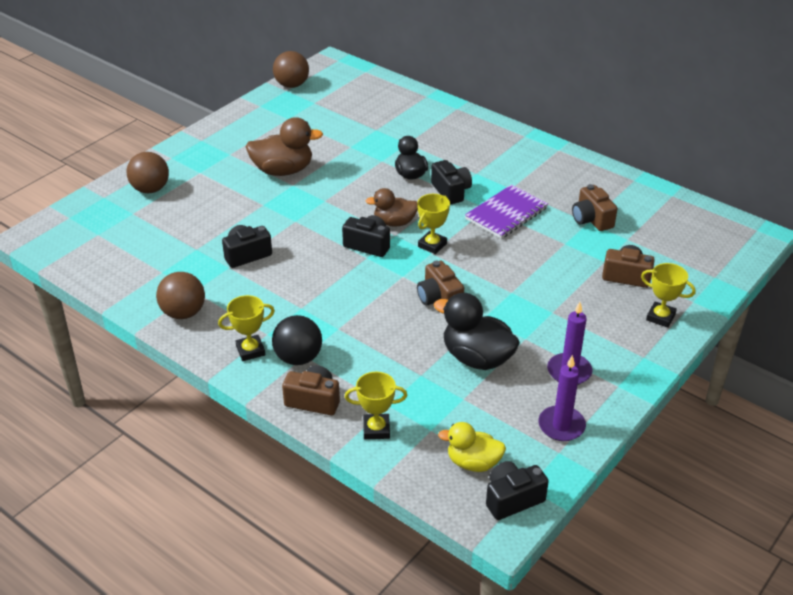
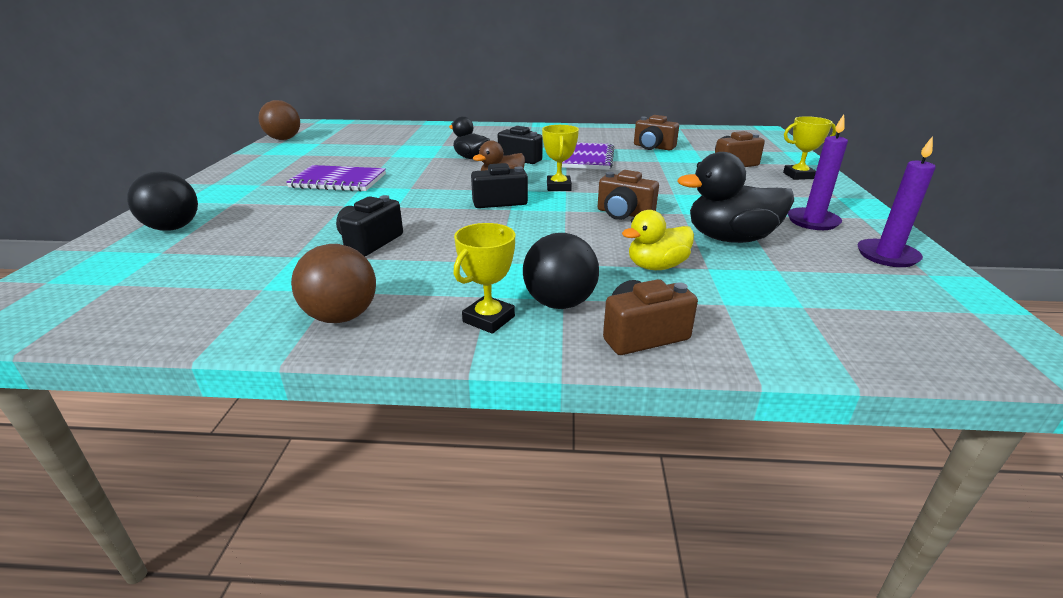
camera: 35 degrees left, 10 degrees down
(150, 189) = (173, 228): brown ball -> black ball
(283, 170) = (338, 181): brown duck -> purple notebook
(376, 429) = (755, 330): yellow trophy -> none
(473, 463) = (893, 315): yellow duck -> yellow duck (656, 266)
(512, 499) = (987, 328): black camera -> none

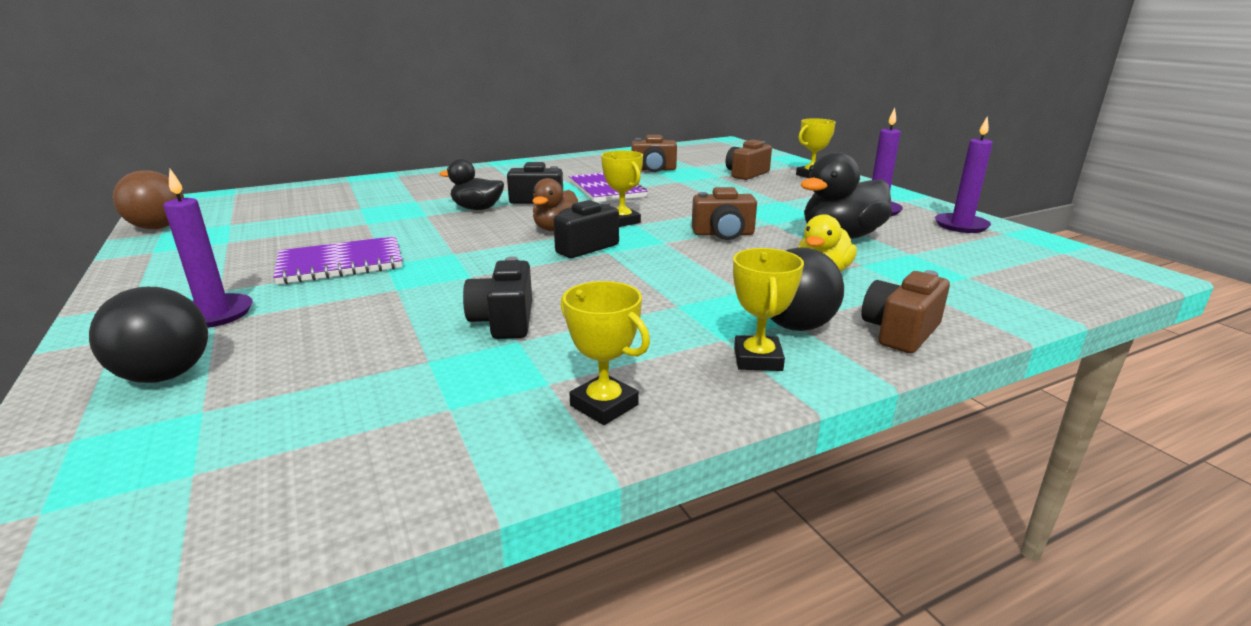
camera: 30 degrees left, 5 degrees down
(238, 198) = (215, 314): none -> purple candle
(341, 316) = (604, 405): brown ball -> yellow trophy

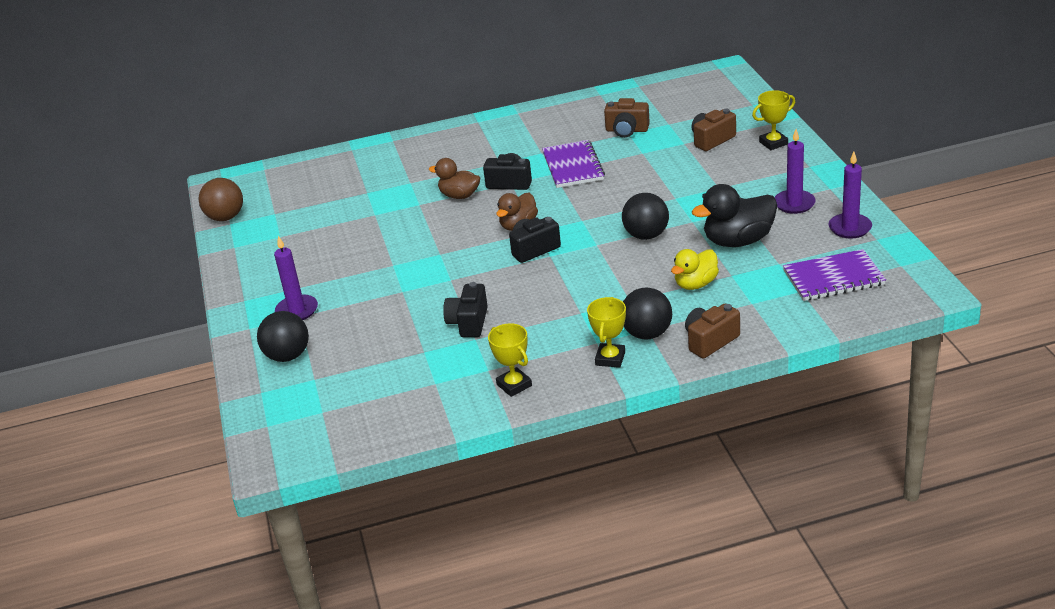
camera: 15 degrees right, 10 degrees up
(341, 264) = (363, 264): purple notebook -> purple notebook (833, 278)
(477, 208) = (459, 195): black duck -> brown duck
(622, 221) = (572, 216): yellow trophy -> none
(723, 234) = (646, 235): brown camera -> black ball

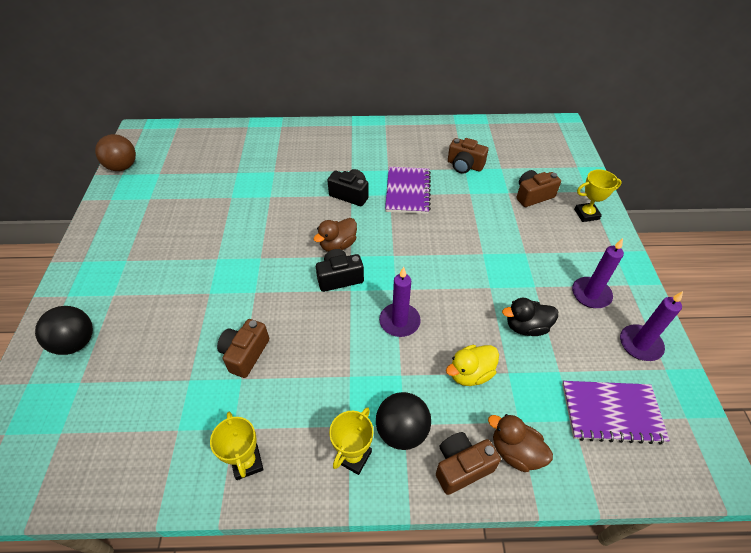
camera: 10 degrees right, 15 degrees up
(297, 310) = (115, 287): purple candle -> purple candle (399, 321)
(459, 195) = (305, 197): brown duck -> brown duck (515, 451)
(468, 322) = (245, 354): black camera -> brown camera
(646, 235) = (443, 292): black ball -> none
(738, 241) = (526, 327): black duck -> black duck, size x0.65

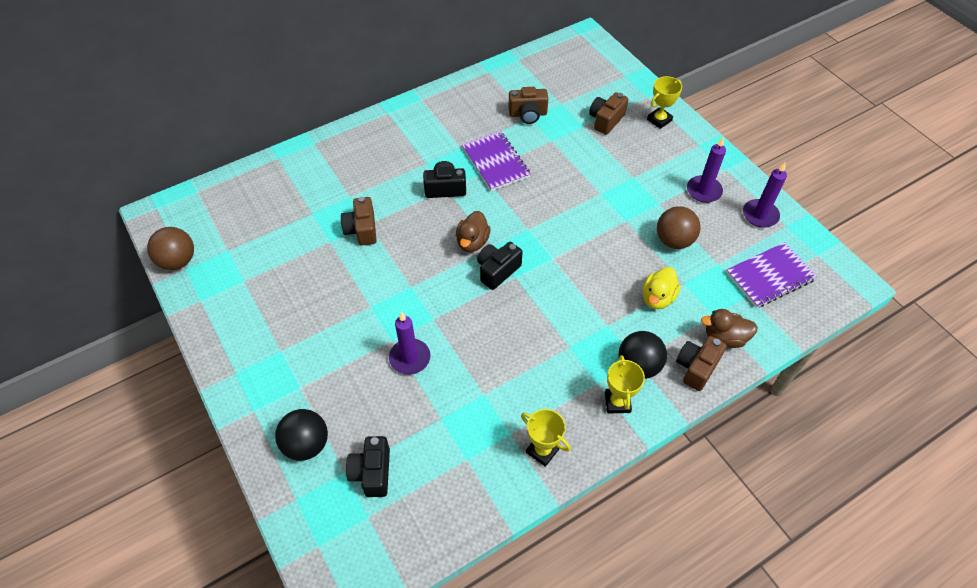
camera: 30 degrees left, 5 degrees up
(98, 395) = (372, 472): none -> black camera
(245, 354) = (470, 374): brown camera -> brown camera (362, 229)
(399, 321) = (575, 284): purple candle -> purple candle (410, 358)
(526, 327) = (674, 240): black duck -> brown ball

